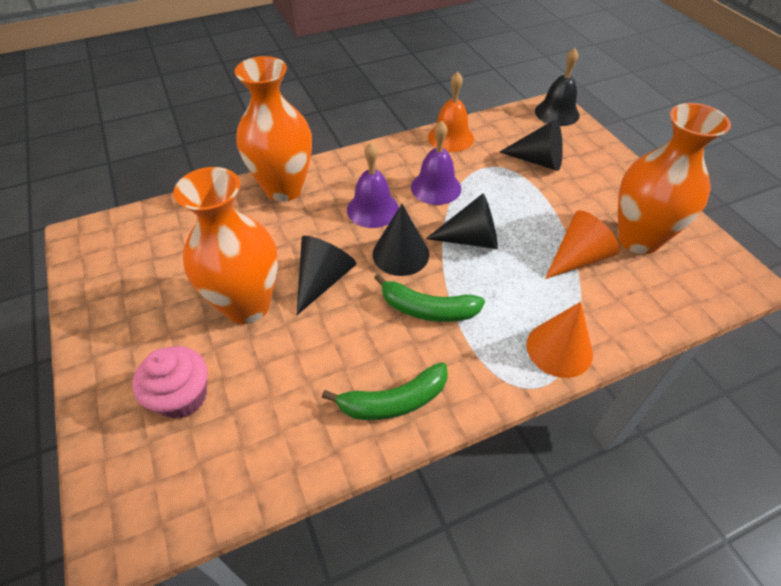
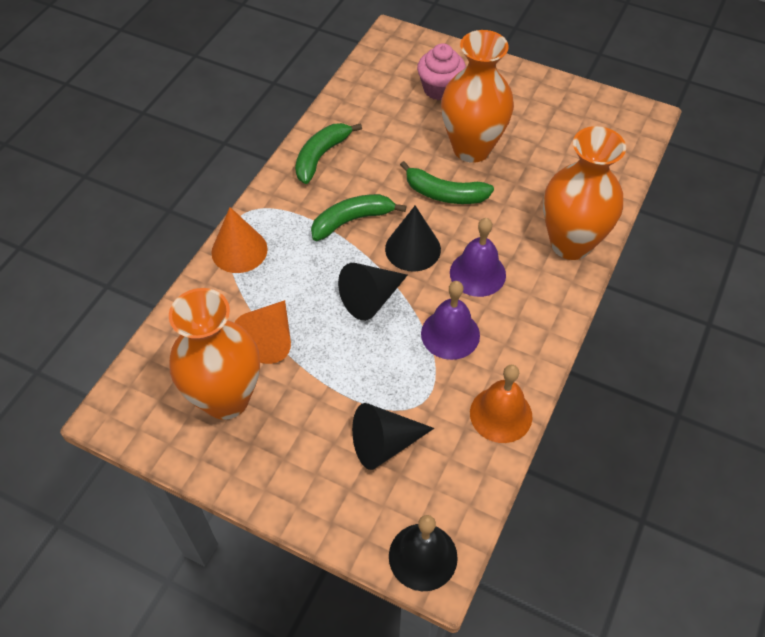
camera: 140 degrees right, 5 degrees up
(323, 280) = (444, 194): black cone -> green banana

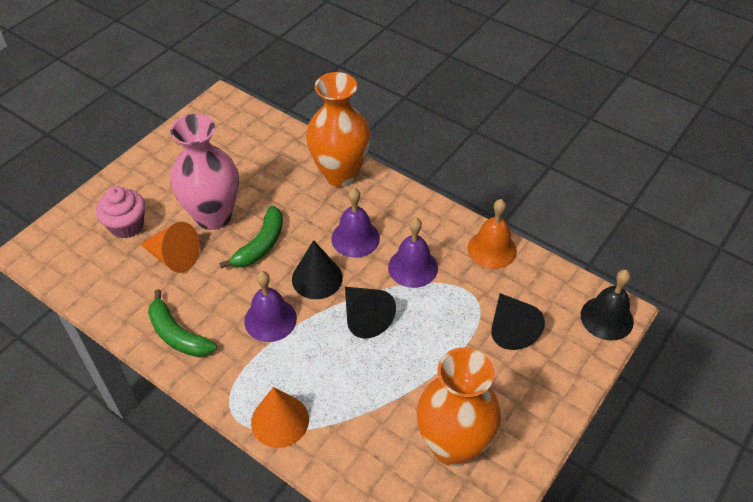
camera: 80 degrees left, 5 degrees down
(269, 339) = (393, 403): orange cone -> orange cone (173, 257)
(352, 220) = (270, 319): green banana -> purple bell
(472, 148) = (213, 216): orange vase -> pink vase

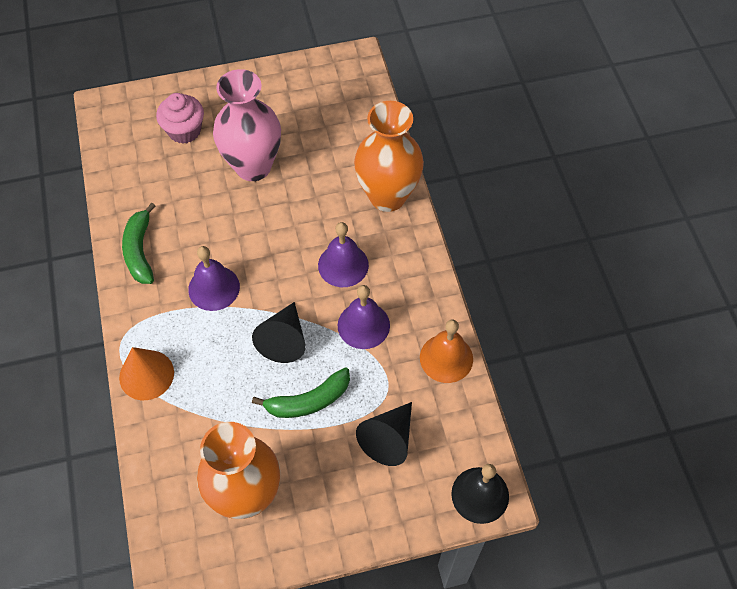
camera: 40 degrees right, 10 degrees up
(173, 257) = (193, 182): orange cone -> none
(261, 245) = (265, 218): green banana -> green banana (308, 401)
(317, 278) = (280, 278): black cone -> none

